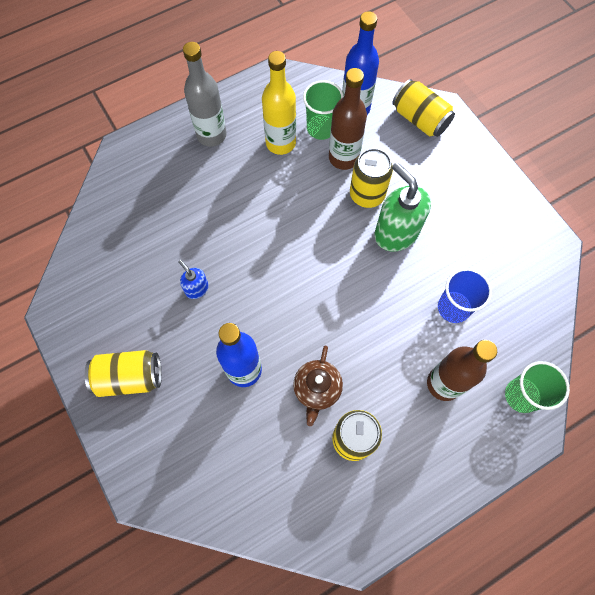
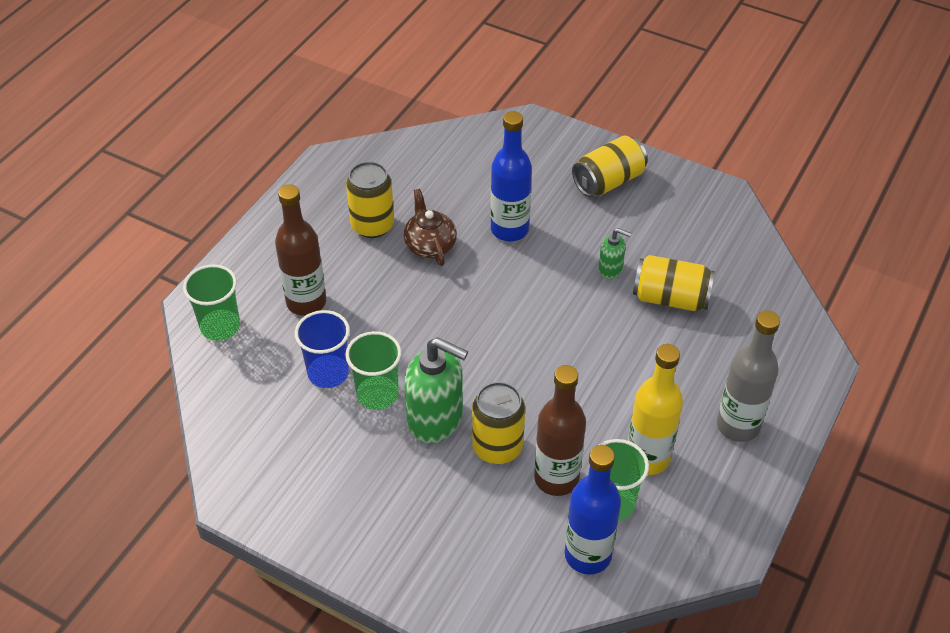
camera: 150 degrees right, 20 degrees down
(196, 289) = (610, 269): blue soap dispenser -> green soap dispenser
(420, 119) = (489, 585): yellow can -> yellow can (670, 298)
(426, 272) = (377, 394): none -> green cup

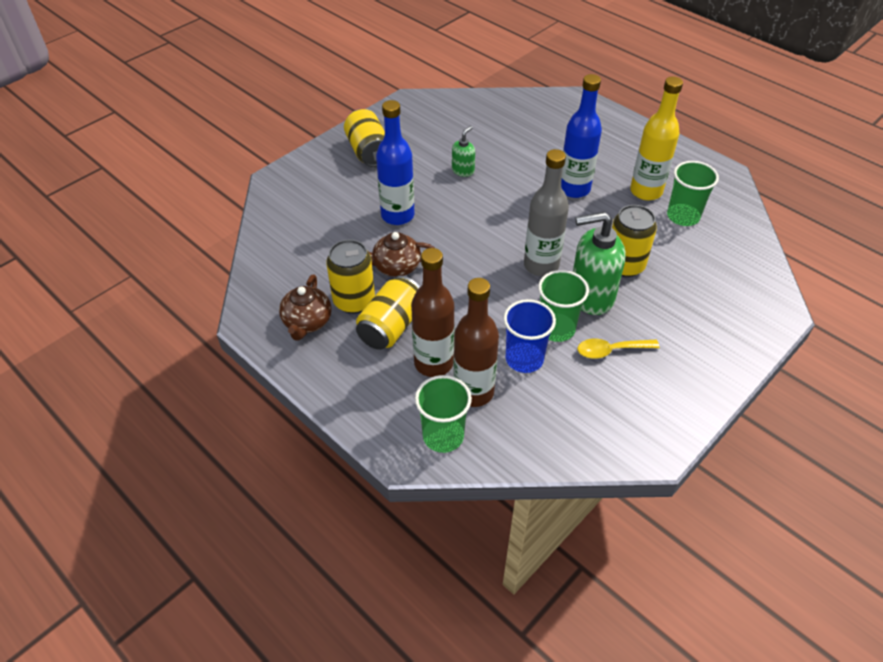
camera: 75 degrees left, 0 degrees up
(335, 199) = (307, 322): none -> brown teapot
(357, 447) = (610, 350): none -> yellow spoon
(436, 419) = (591, 296): green soap dispenser -> green soap dispenser turned 135 degrees counterclockwise
(556, 478) = (658, 239): brown bottle -> brown bottle (473, 392)
(587, 555) = (726, 237): blue bottle -> blue bottle (574, 189)
(670, 298) = (502, 148): yellow can -> yellow can (391, 326)
(738, 425) = (625, 145): grey bottle -> grey bottle (541, 265)

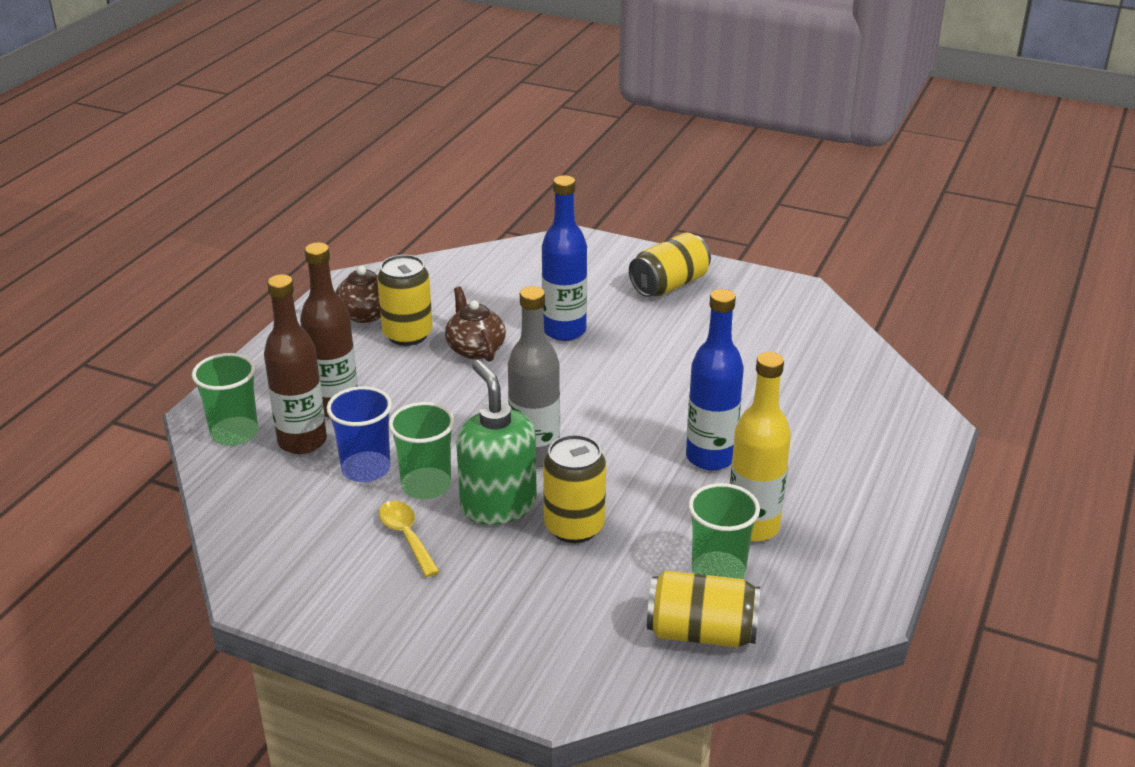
camera: 70 degrees right, 15 degrees down
(391, 326) = (379, 366): yellow can -> yellow can (701, 632)
(463, 170) = (683, 359): green soap dispenser -> none

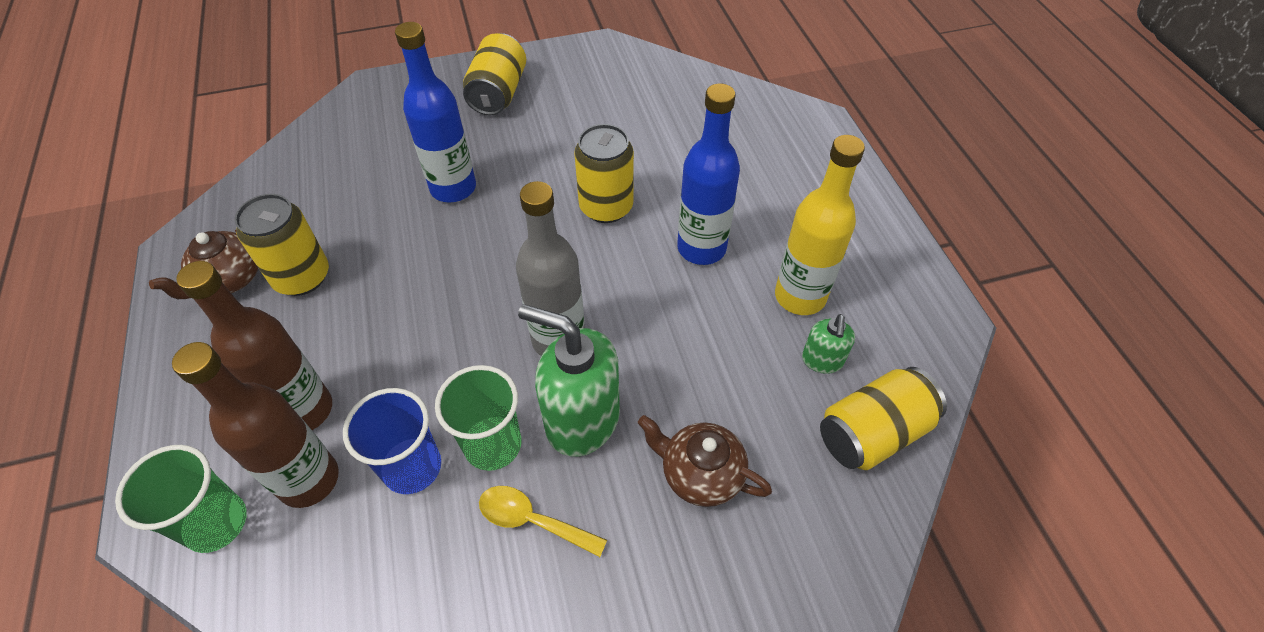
camera: 40 degrees left, 20 degrees up
(475, 349) = (387, 254): brown teapot -> brown teapot (700, 474)
(574, 527) = (669, 396): yellow can -> yellow can (606, 207)
(718, 572) = (822, 361): green cup -> green soap dispenser

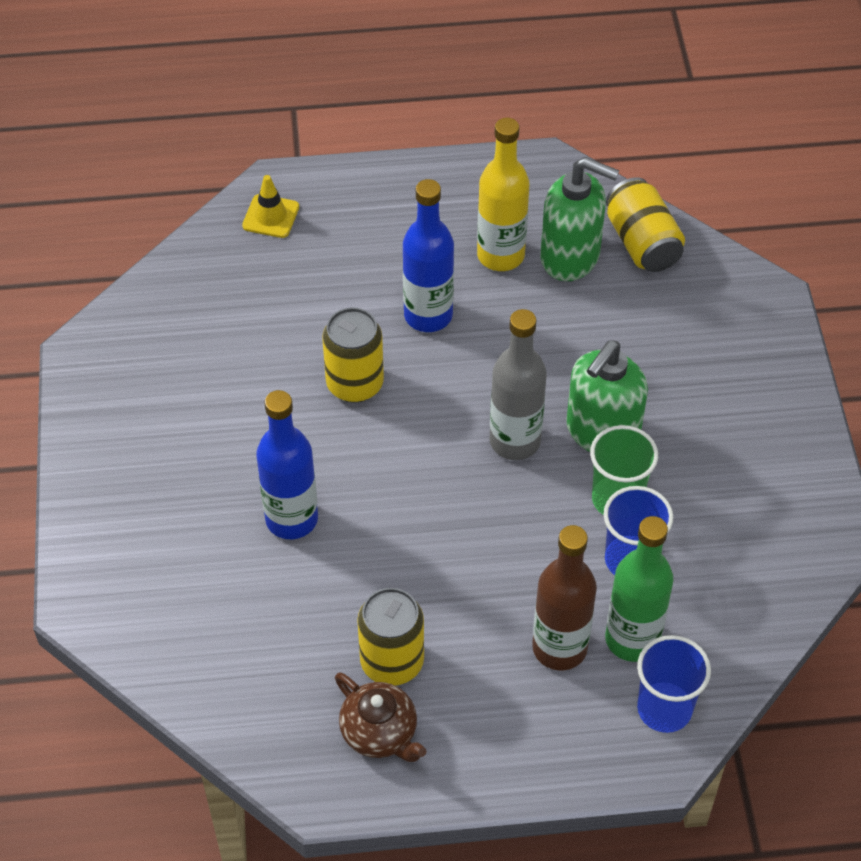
camera: 80 degrees left, 0 degrees up
(216, 523) = (664, 709): green cup -> blue cup
(309, 480) = (632, 639): brown bottle -> green bottle
(498, 93) = (137, 467): yellow can -> none
(532, 520) = (689, 476): yellow spoon -> none
(700, 474) = (663, 359): brown teapot -> none
(781, 124) = (271, 216): none -> yellow traffic cone
(822, 361) = (570, 257): green soap dispenser -> green soap dispenser, size x1.99

